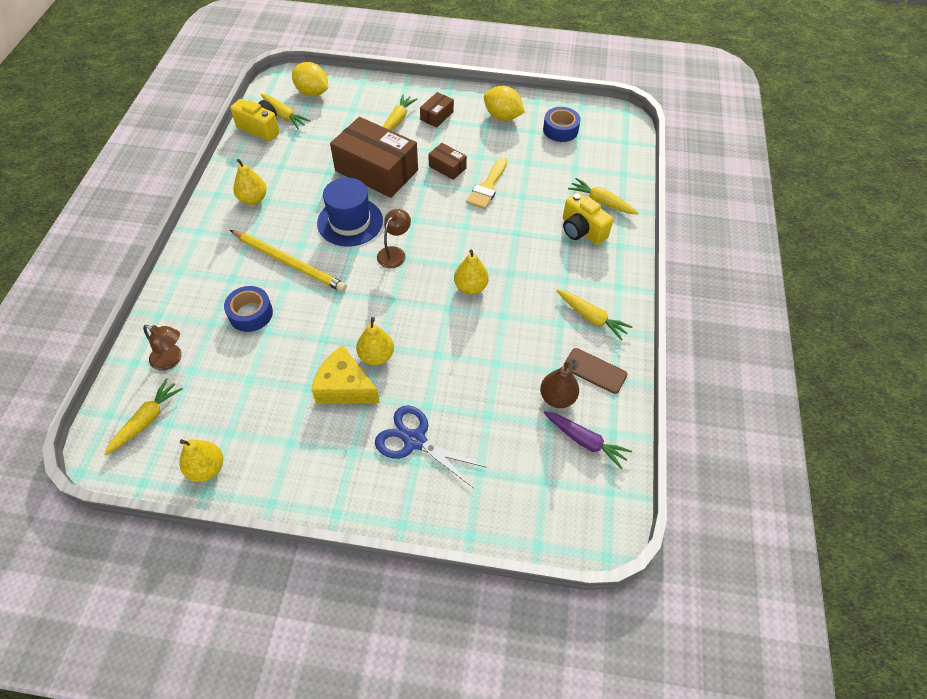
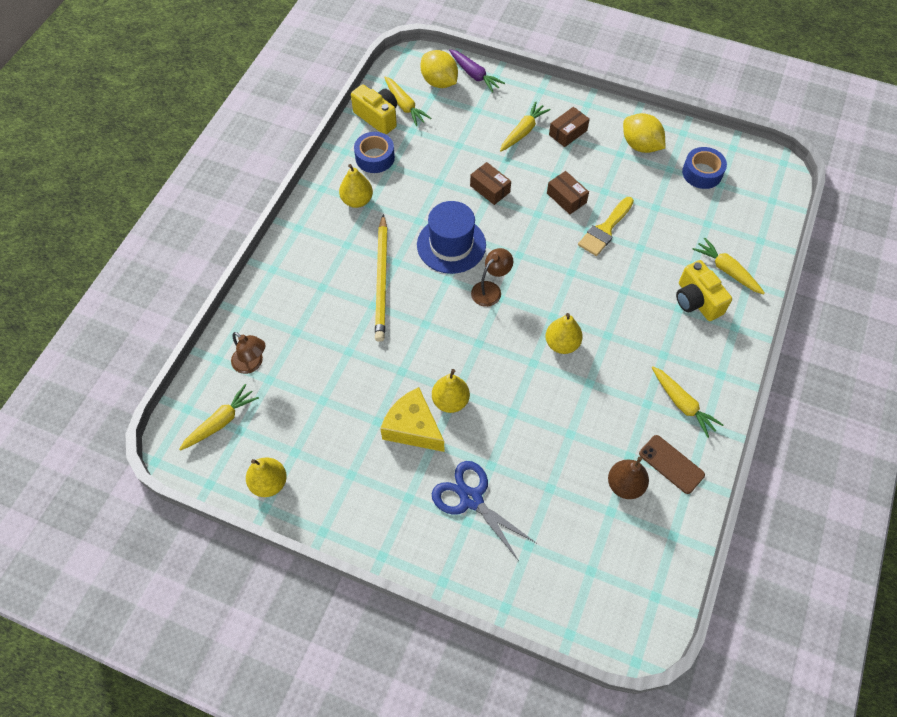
camera: 15 degrees right, 5 degrees up
(250, 313) = (334, 329): blue tape -> blue tape (375, 157)
(289, 262) = (382, 280): yellow pencil -> yellow pencil turned 45 degrees clockwise
(376, 170) = (490, 189): brown box -> brown box, size x0.46
(585, 441) = (642, 538): purple carrot -> purple carrot (474, 75)

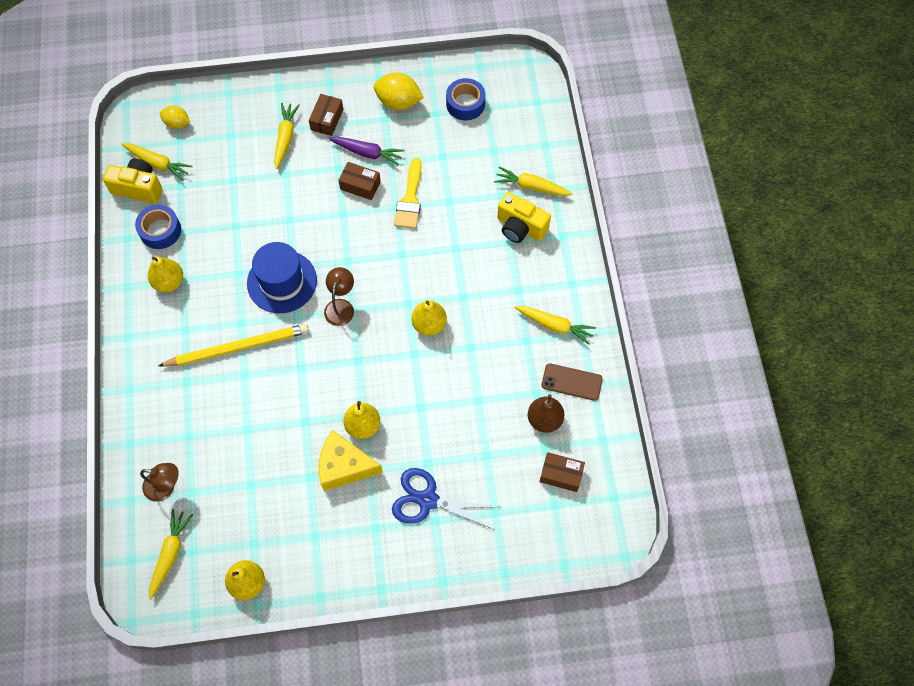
camera: 30 degrees left, 5 degrees up
(382, 280) = (238, 347): yellow pencil -> yellow pencil turned 75 degrees counterclockwise
(439, 82) = (177, 123): yellow lemon -> yellow lemon, size x0.62
(474, 75) = (207, 100): purple carrot -> purple carrot (367, 153)
(490, 189) = (286, 210): brown box -> brown box (561, 475)

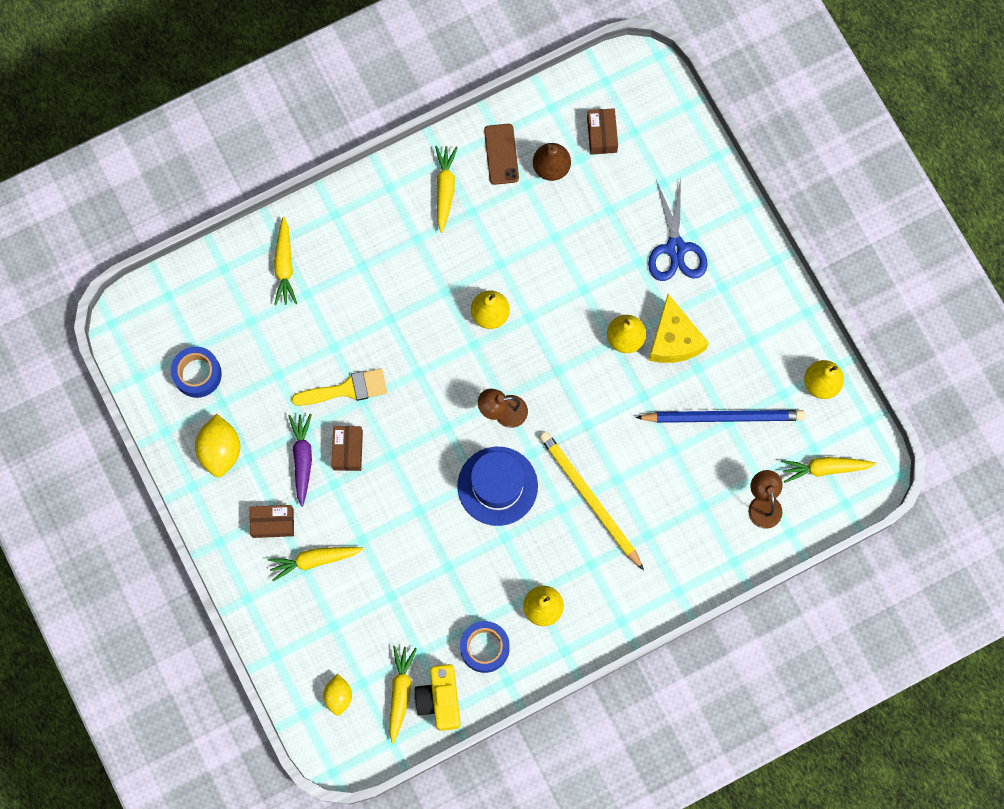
camera: 110 degrees left, 10 degrees up
(257, 483) = (723, 417): none -> blue pencil
(520, 227) = (340, 260): yellow camera -> none

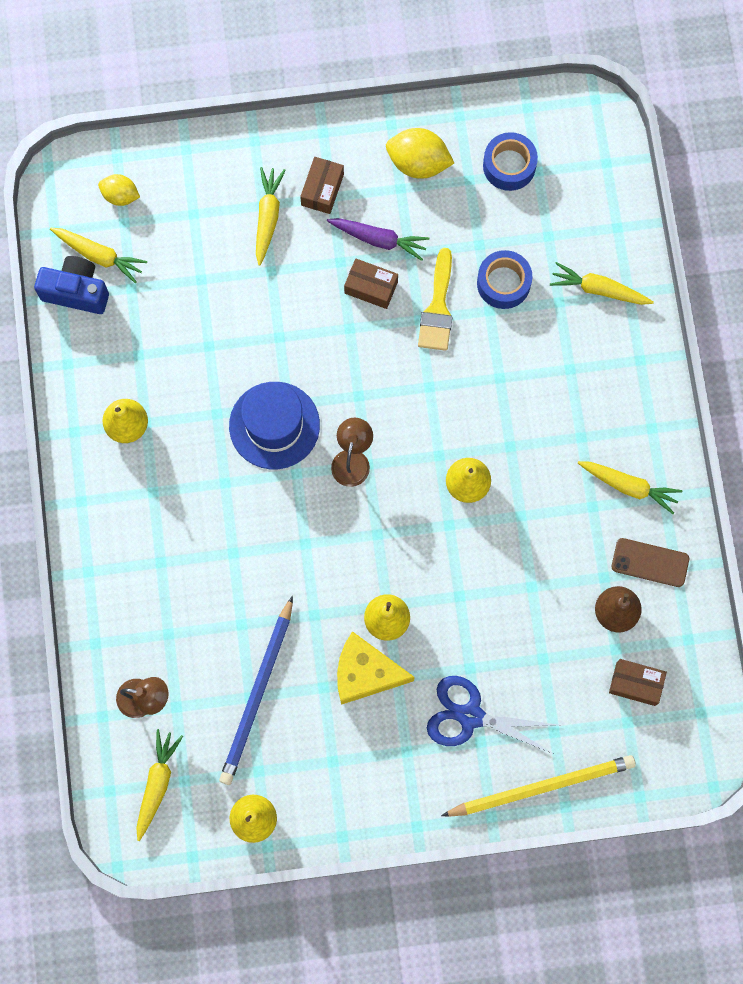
camera: 110 degrees right, 0 degrees up
(440, 699) = (76, 291): yellow camera -> blue camera
(484, 648) = (110, 353): blue tape -> blue tape (503, 283)
(589, 499) = (223, 516): yellow pencil -> yellow pencil (542, 786)

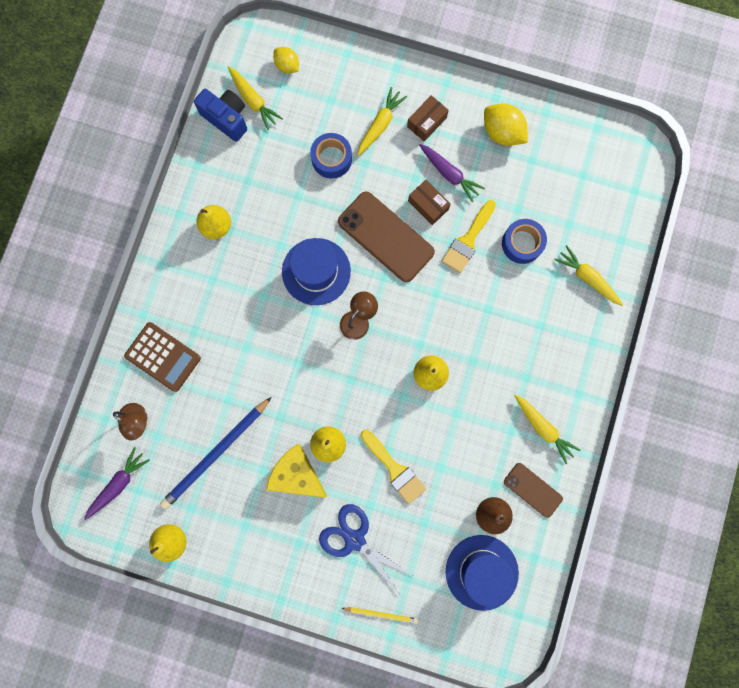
camera: 25 degrees right, 5 degrees up
(138, 610) = (163, 357): none -> brown calculator
(157, 784) = (118, 484): yellow carrot -> purple carrot
(338, 347) = (386, 237): none -> brown phone
(478, 613) = (394, 469): none -> yellow brush
(509, 165) = (565, 162): blue tape -> blue tape (331, 159)
(542, 786) = (381, 614): yellow pencil -> yellow pencil, size x0.49
(635, 684) = (481, 572): brown box -> blue hat

